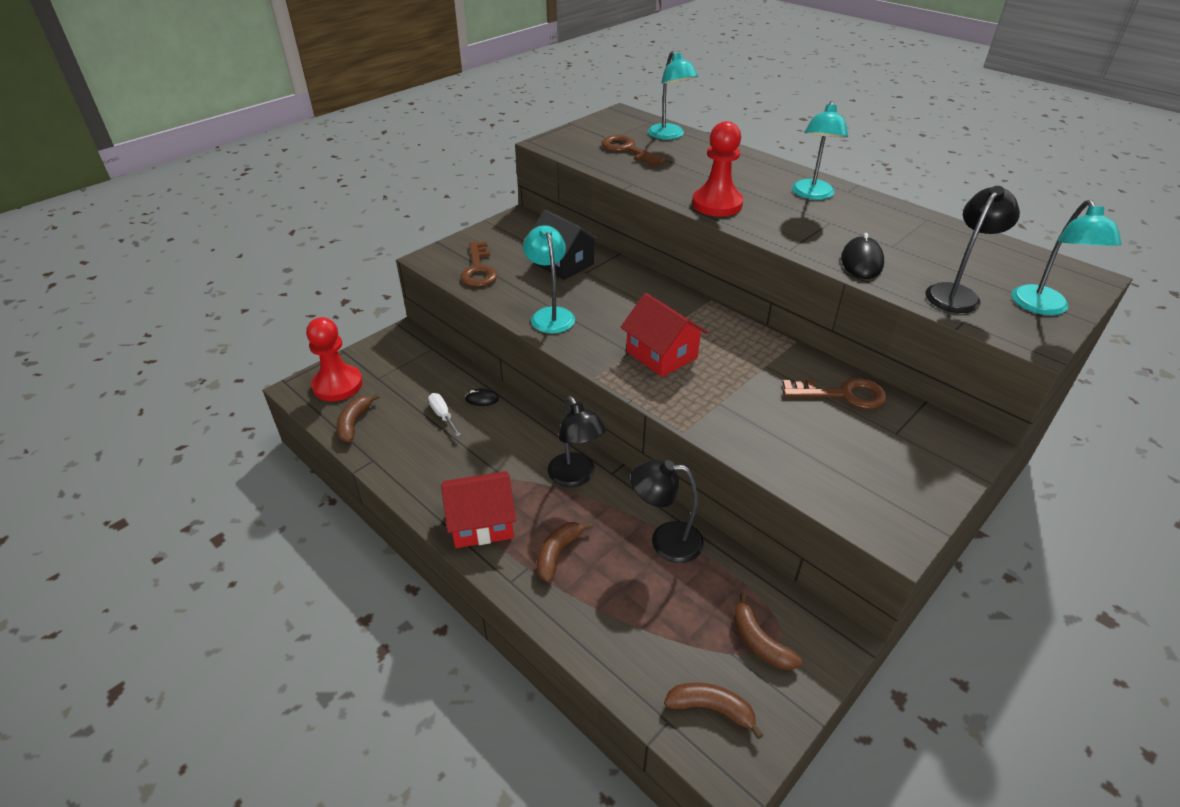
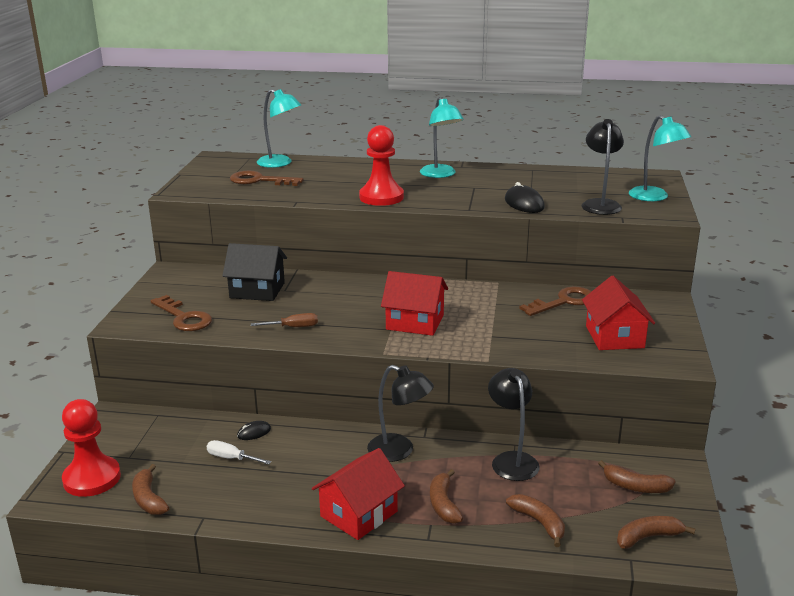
camera: 35 degrees left, 15 degrees down
(550, 315) = (293, 327): turquoise lamp -> brown screwdriver
(621, 625) = (539, 523): none -> brown banana
(665, 541) = (511, 460): black lamp -> black lamp turned 105 degrees clockwise
(853, 464) = (614, 337): none -> red house

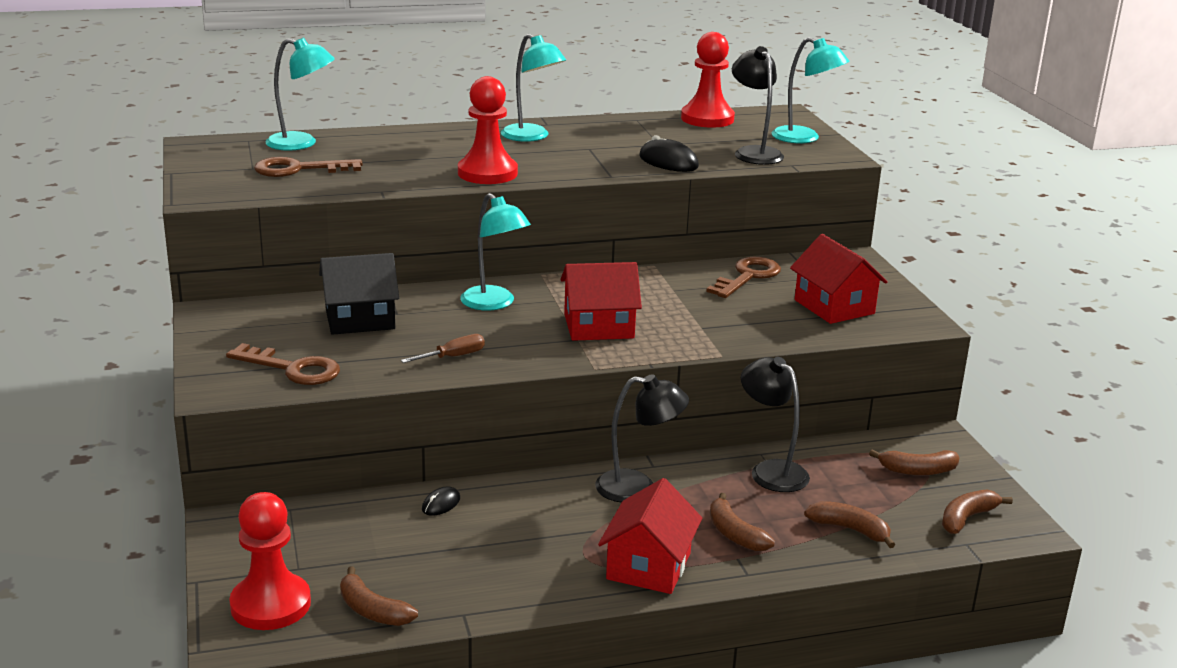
camera: 25 degrees left, 0 degrees up
(232, 458) = (439, 539): white screwdriver -> none
(356, 293) = (494, 303): none -> turquoise lamp
(589, 174) = (707, 119): none -> red pawn

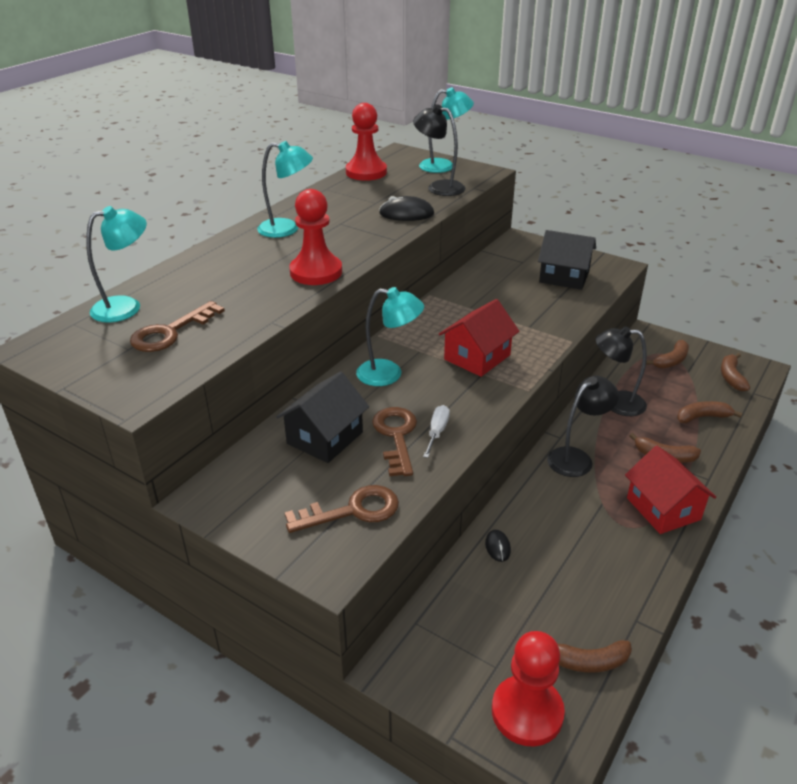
camera: 40 degrees left, 10 degrees up
(453, 357) = (437, 432): brown screwdriver -> white screwdriver
(748, 276) = (490, 278): brown key -> brown key (396, 436)
(834, 307) = (564, 277): red house -> black house

